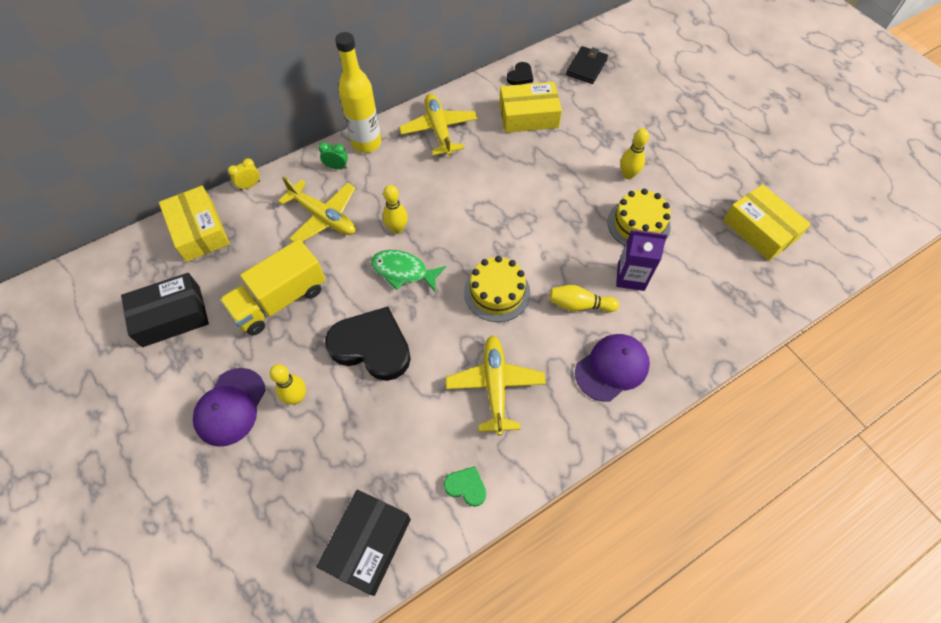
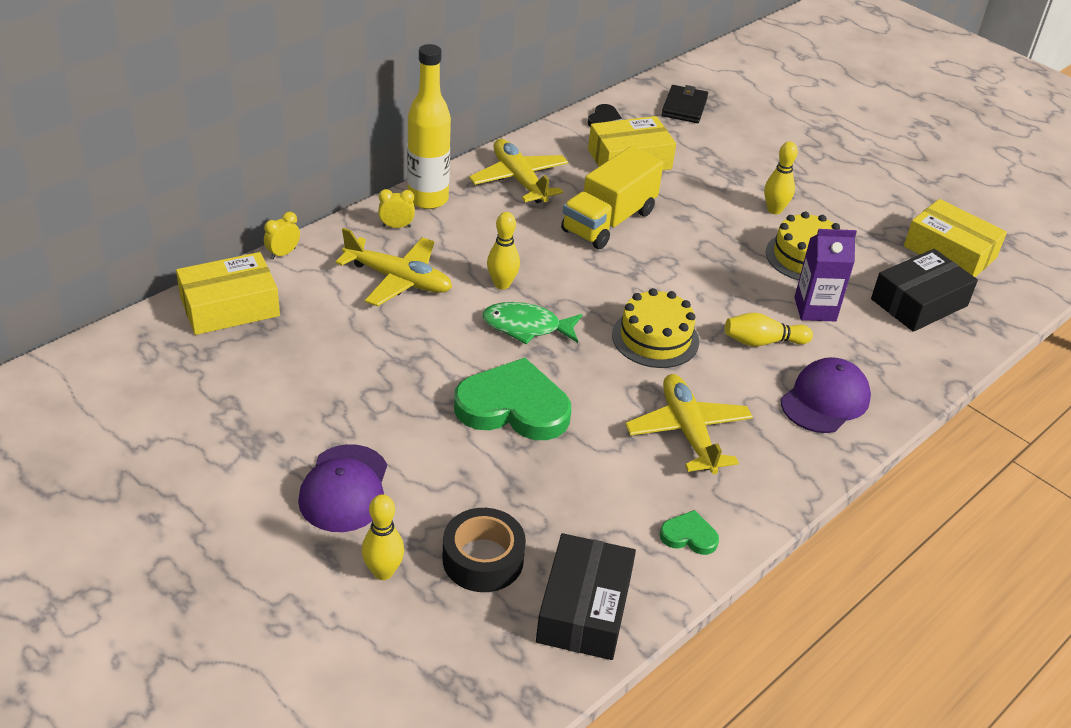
camera: 15 degrees left, 20 degrees down
(171, 316) = (224, 400): black box -> black box (919, 302)
(199, 231) = (229, 306): yellow box -> yellow box turned 75 degrees counterclockwise
(280, 300) = (371, 370): yellow truck -> yellow truck (609, 221)
(297, 397) = (432, 469): yellow bowling pin -> yellow bowling pin (383, 572)
(308, 486) = (483, 559): none -> black tape
(336, 167) = (396, 226): green clock -> yellow clock
(371, 346) = (513, 407): black heart -> green heart

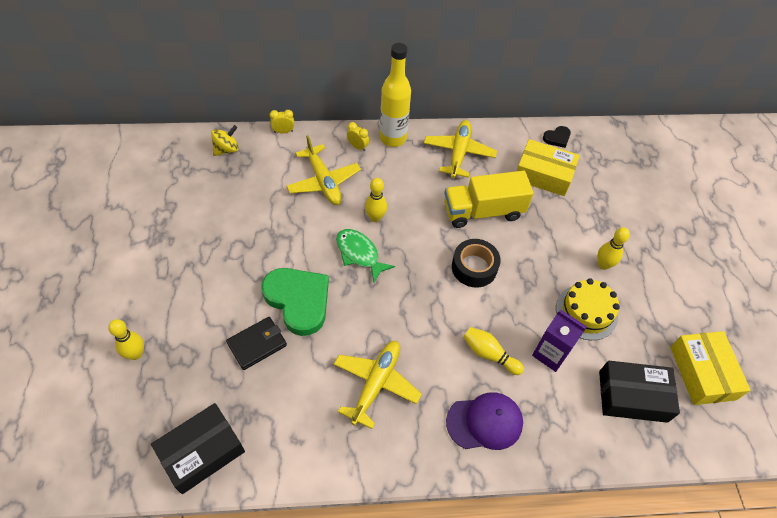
camera: 40 degrees right, 15 degrees up
(229, 306) = (226, 149): yellow box -> yellow spinning top
(344, 488) = (168, 292): purple cap -> none
(483, 559) = (186, 382): black tape -> black tape (474, 267)
(655, 338) = (425, 308): yellow cake -> none
(684, 107) = (623, 155): black wallet -> black wallet (257, 344)
(689, 536) = (303, 451): green heart -> none

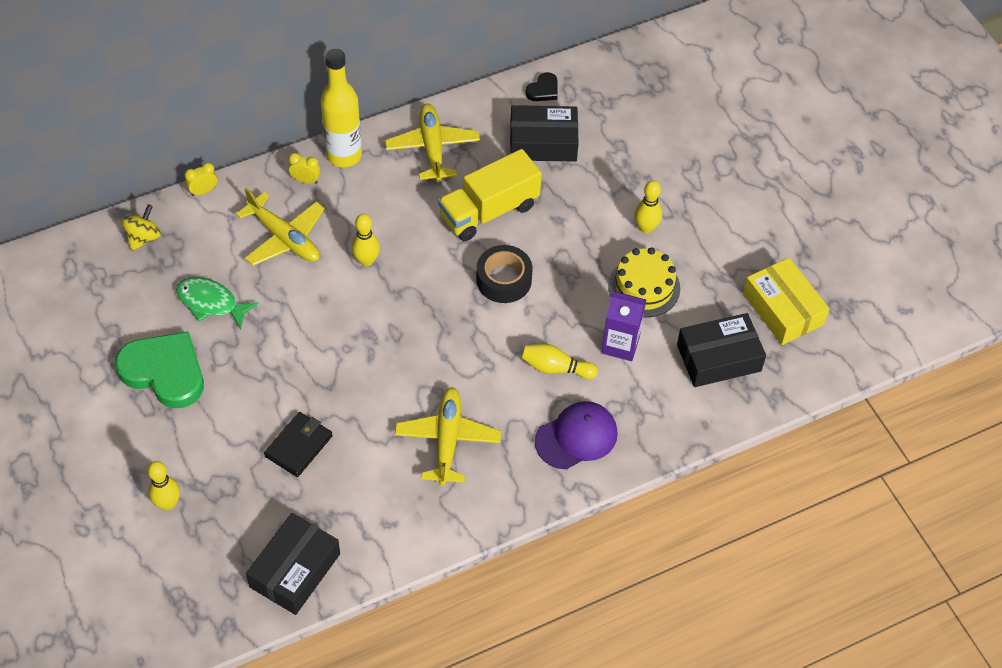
camera: 20 degrees left, 0 degrees up
(298, 301) = (322, 384): green heart -> green heart (164, 372)
(359, 254) = (367, 309): green fish -> green fish (211, 303)
(543, 174) = (543, 142): yellow box -> black box

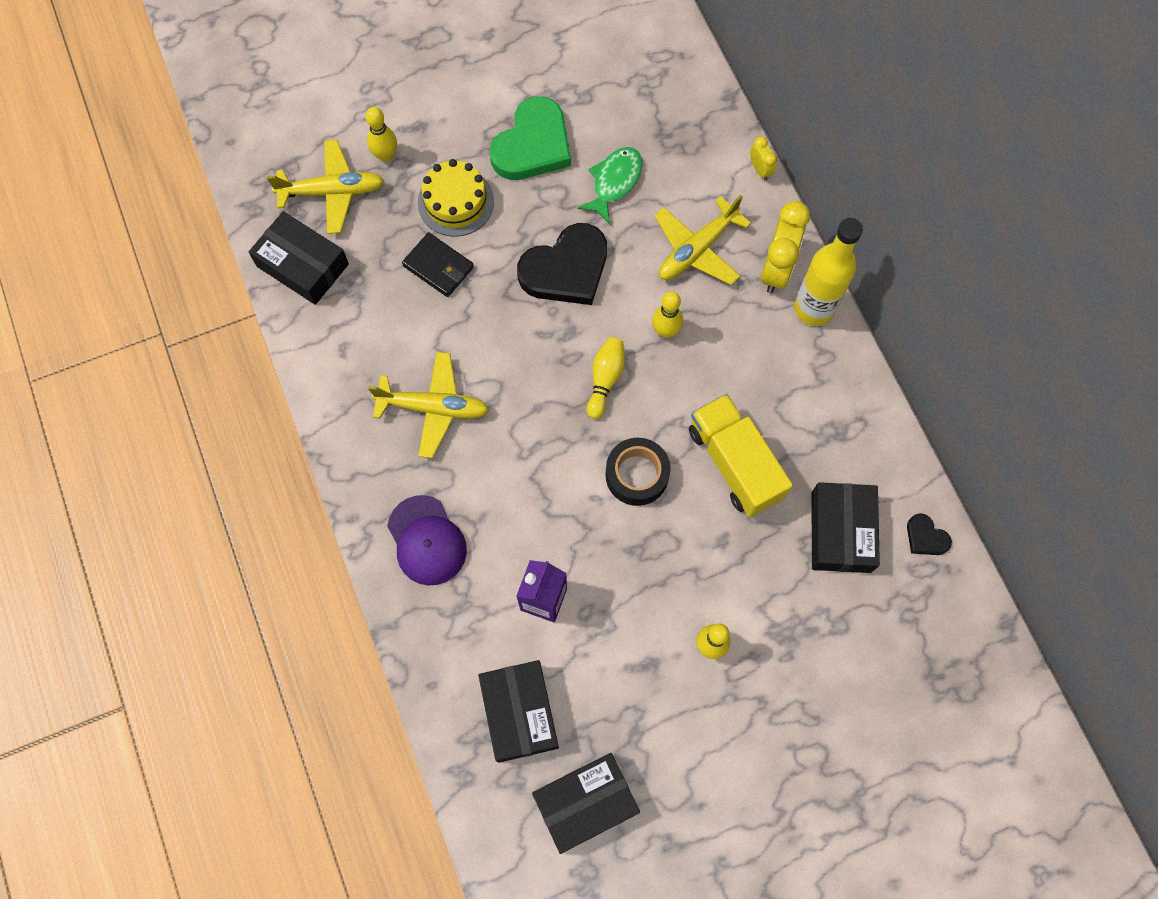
camera: 95 degrees right, 15 degrees up
(143, 238) = (698, 117): yellow spinning top -> none
(303, 339) = (566, 269): none -> black heart
(305, 180) = (776, 269): yellow clock -> yellow clock, size x2.07
(432, 148) = (827, 403): yellow plane -> yellow plane (332, 191)
(556, 368) = (516, 524): yellow bowling pin -> yellow bowling pin (605, 380)
(644, 287) = (623, 634): yellow cake -> yellow cake (456, 202)
(782, 309) = (585, 803): yellow box -> black box

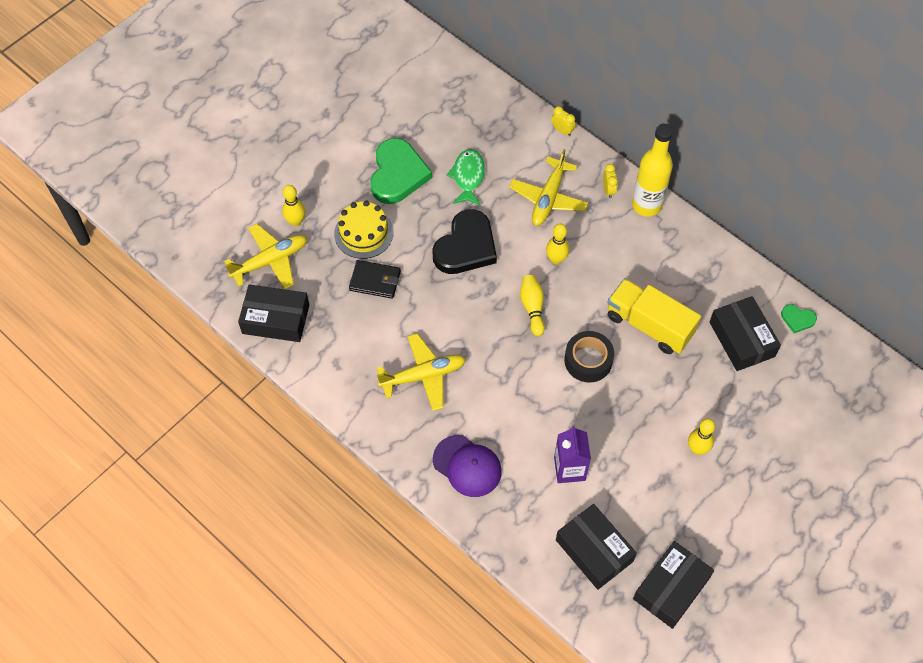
camera: 25 degrees left, 10 degrees down
(776, 269) = (608, 190): yellow clock -> yellow clock, size x0.48
(925, 537) = (797, 319): black heart -> green heart

